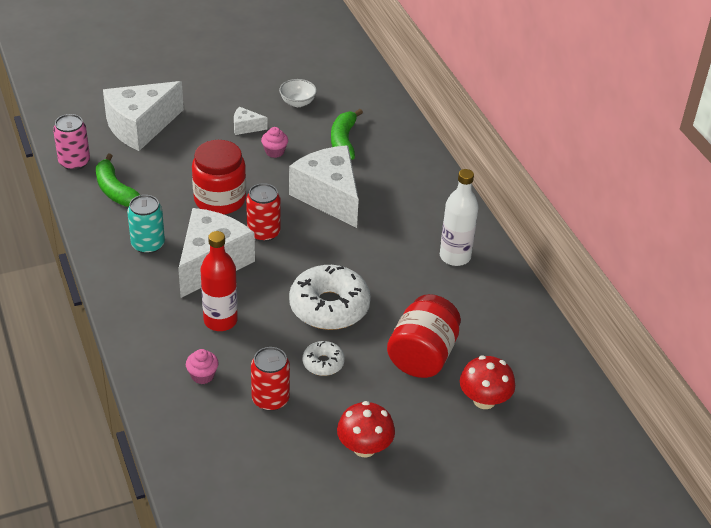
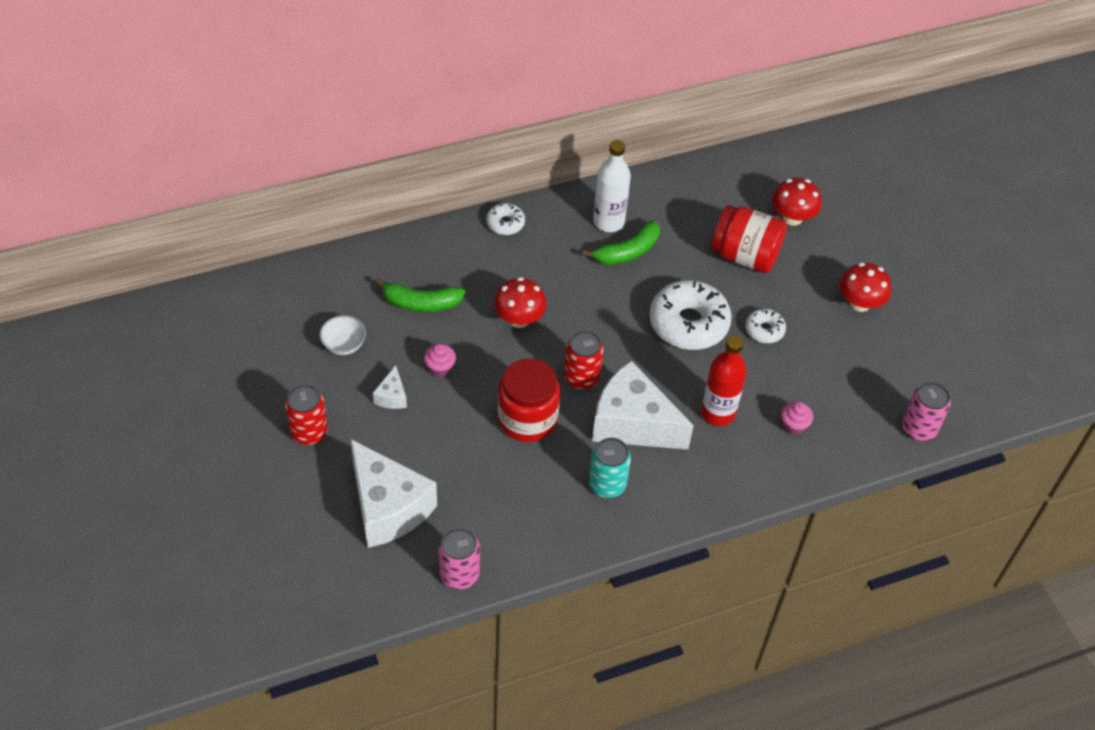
camera: 90 degrees left, 10 degrees up
(115, 190) = (513, 524): green banana -> green banana (627, 252)
(193, 480) = (919, 428): none -> pink can
(270, 399) = (815, 371): red can -> red can (309, 432)
(329, 196) = (519, 319): white cheese -> red mushroom
(442, 189) = (505, 223): none -> white donut

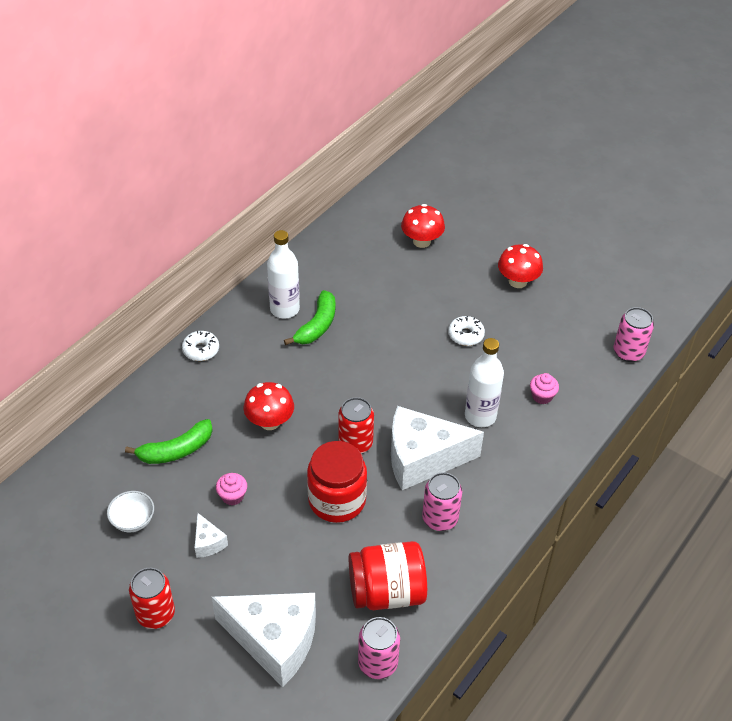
camera: 30 degrees left, 5 degrees down
(607, 484) = (440, 518): turquoise can -> pink can
(688, 323) = (406, 358): white donut -> none
(717, 413) = (480, 416): red bottle -> white bottle
(744, 256) = (409, 286): red jar -> red jar (387, 592)

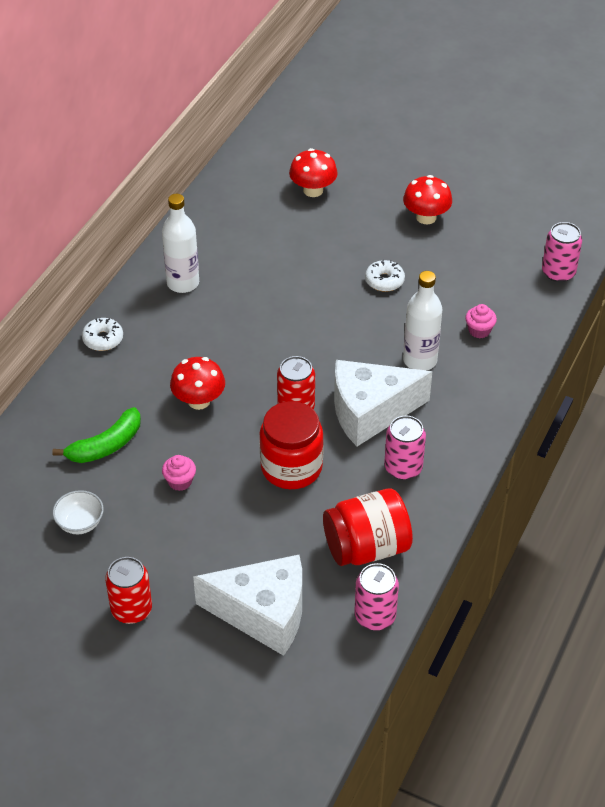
camera: 10 degrees left, 0 degrees up
(208, 542) = (167, 531): white cheese -> none
(317, 325) = (223, 295): green banana -> none

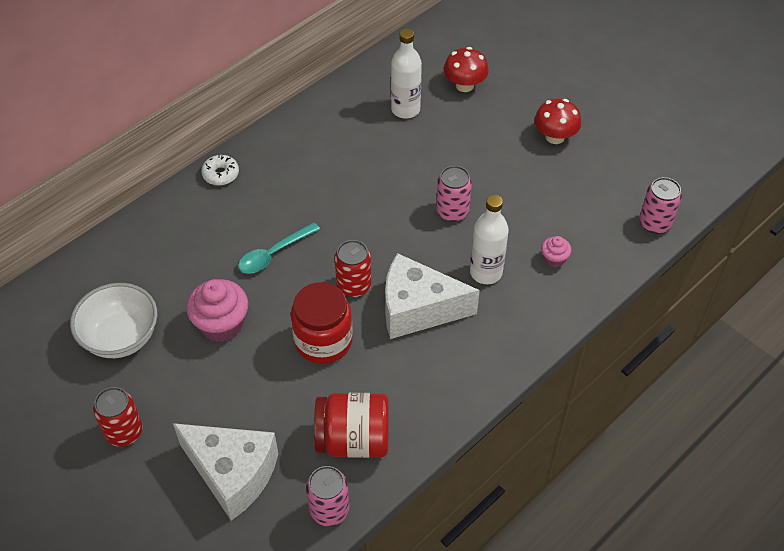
camera: 20 degrees right, 5 degrees up
(80, 523) = (121, 337): white bowl -> white bowl, size x1.84
(106, 445) = (176, 272): green banana -> none
(180, 481) = (221, 325): pink cupcake -> pink cupcake, size x1.93
(183, 283) = (311, 141): white bottle -> white bottle (405, 109)
(199, 401) = (273, 254): red mushroom -> turquoise spoon
(384, 281) = (489, 187): white donut -> none
(403, 468) = (422, 372): pink can -> pink can (452, 211)

